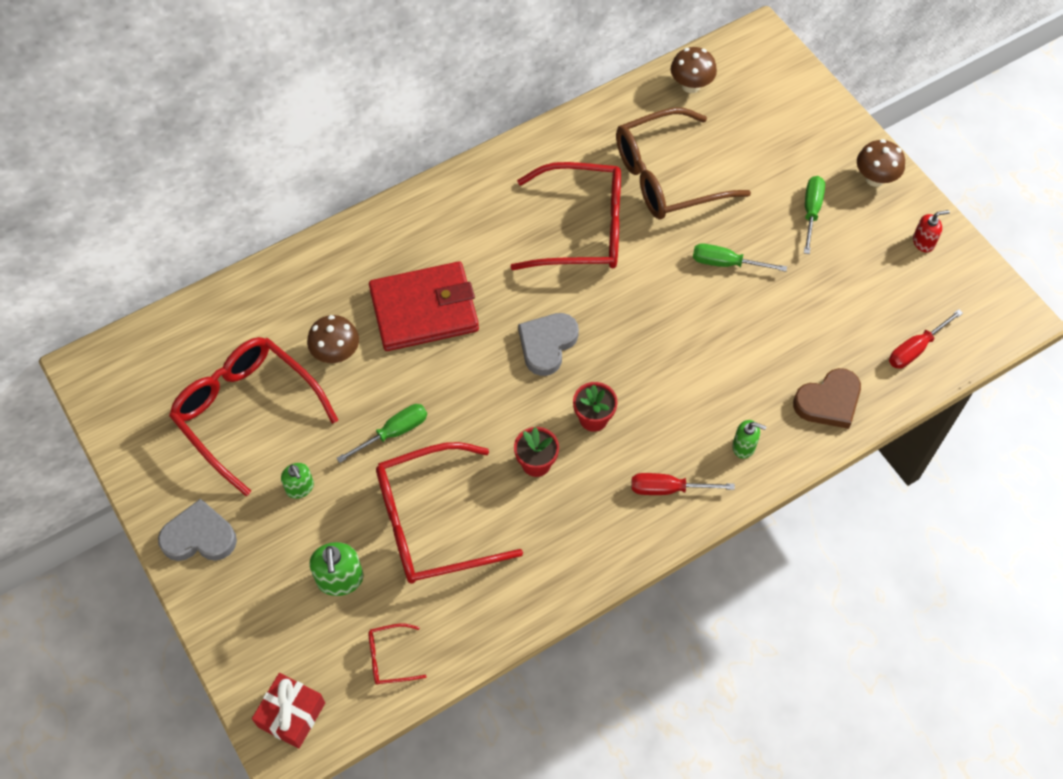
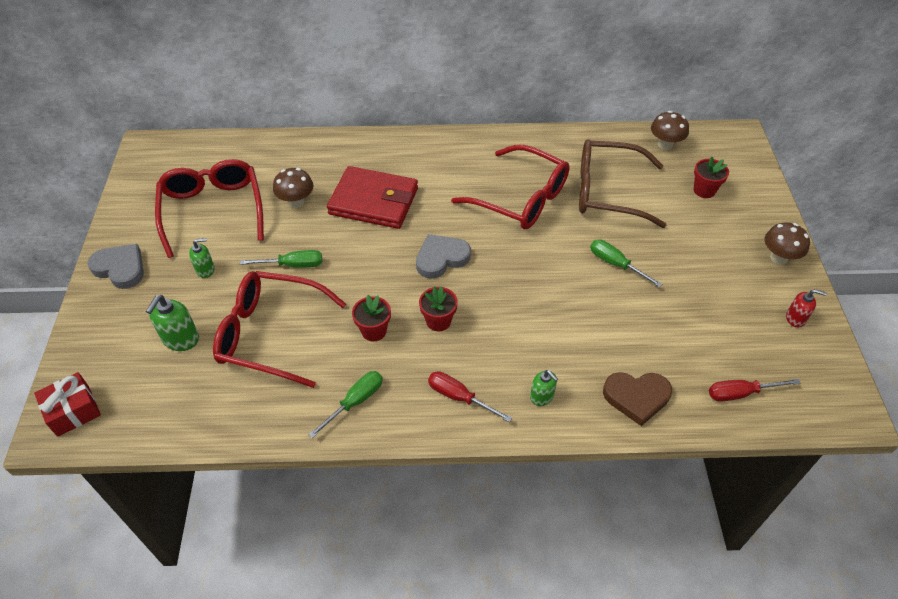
camera: 30 degrees right, 10 degrees down
(300, 488) = (205, 270): green soap dispenser -> green soap dispenser turned 105 degrees counterclockwise
(389, 658) = (167, 409): red glasses -> none
(762, 128) = (704, 190): none -> red flower pot
(811, 211) = (709, 258): green screwdriver -> green screwdriver (355, 402)

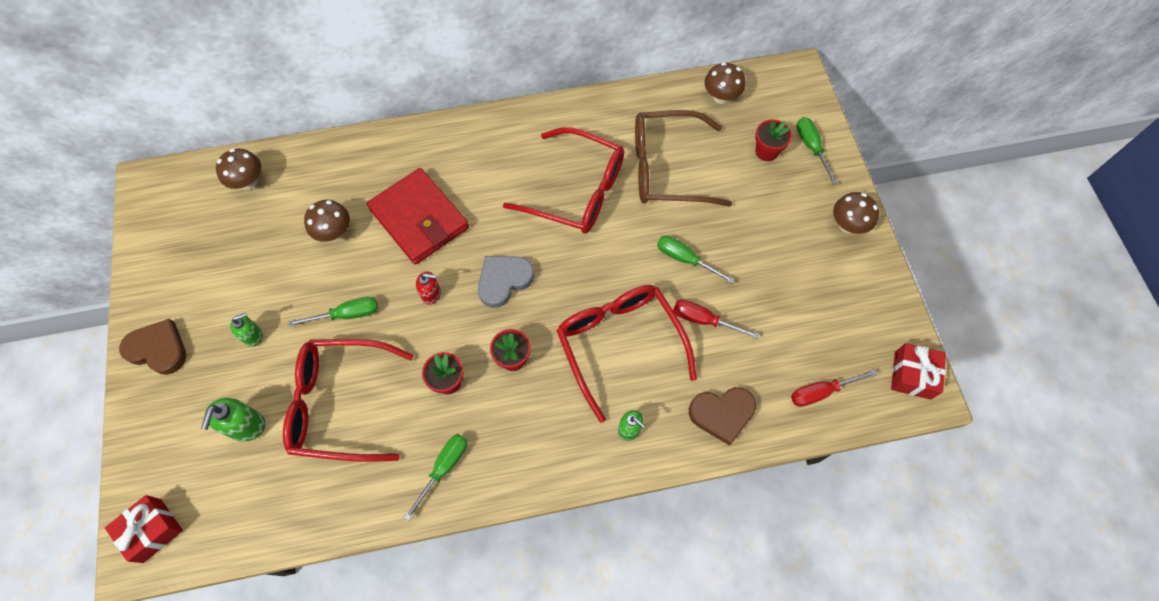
camera: 10 degrees left, 15 degrees up
(120, 268) = (158, 349): grey heart -> brown heart
(213, 210) = (243, 257): red glasses -> red glasses (619, 344)
(231, 156) = (248, 182): none -> brown mushroom
(373, 201) = (419, 219): red wallet -> red wallet turned 45 degrees clockwise
(459, 397) = (548, 444): red screwdriver -> red screwdriver (703, 320)
(748, 192) = (811, 147): none -> green screwdriver
(795, 318) = (868, 296): red soap dispenser -> red soap dispenser (431, 294)
(837, 392) = (912, 375): none -> red gift

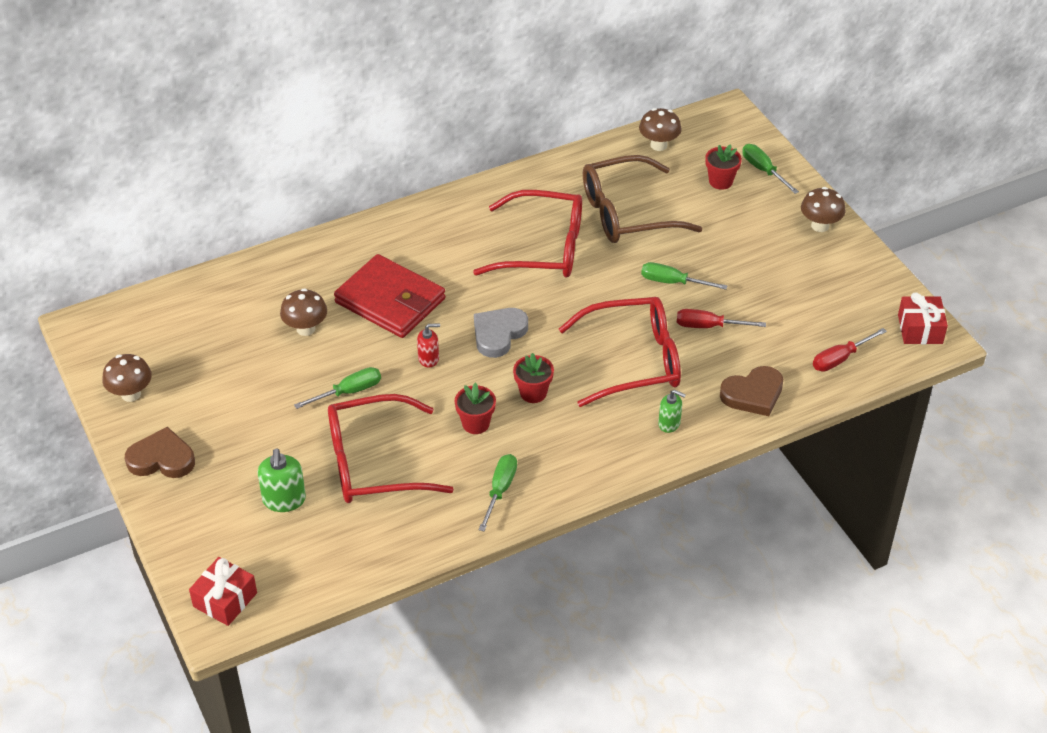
camera: 15 degrees left, 20 degrees down
(248, 182) = (194, 304): brown mushroom -> brown mushroom (131, 394)
(253, 336) = (258, 428): green soap dispenser -> none
(619, 344) = (634, 360): red glasses -> red glasses turned 120 degrees clockwise

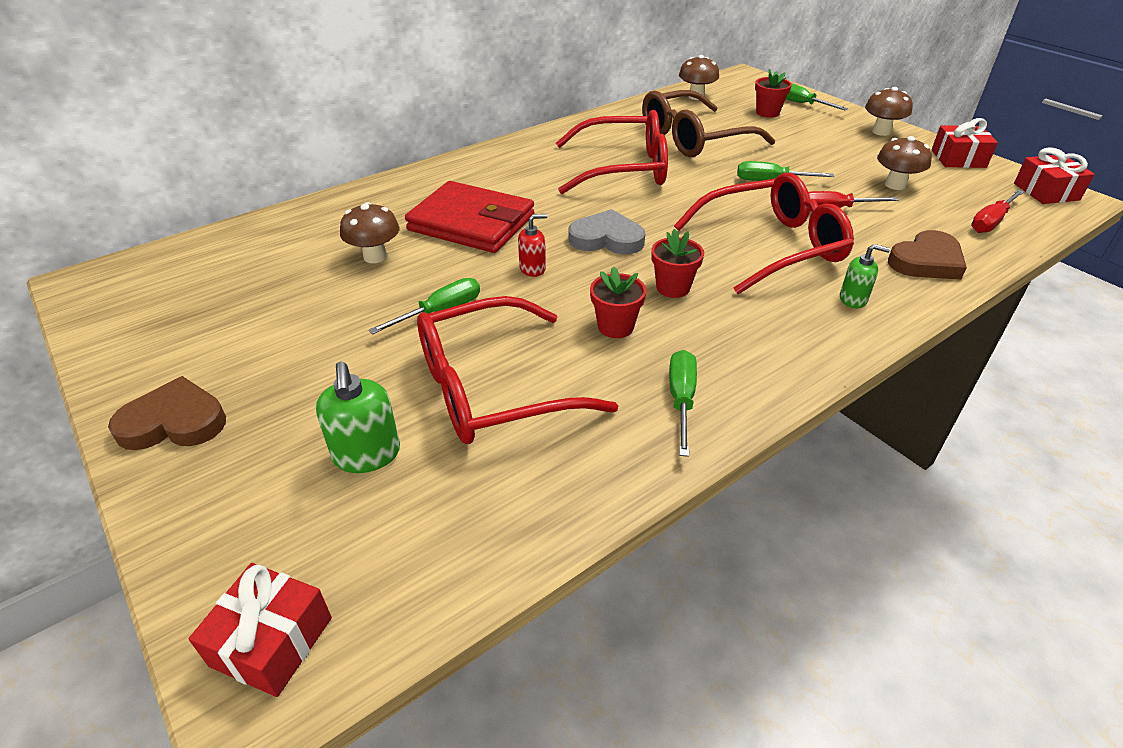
camera: 10 degrees left, 5 degrees down
(131, 394) = (138, 347): brown mushroom -> brown mushroom (895, 185)
(498, 334) = (606, 239): grey heart -> grey heart turned 75 degrees clockwise
(870, 275) = (958, 159): none -> red gift

